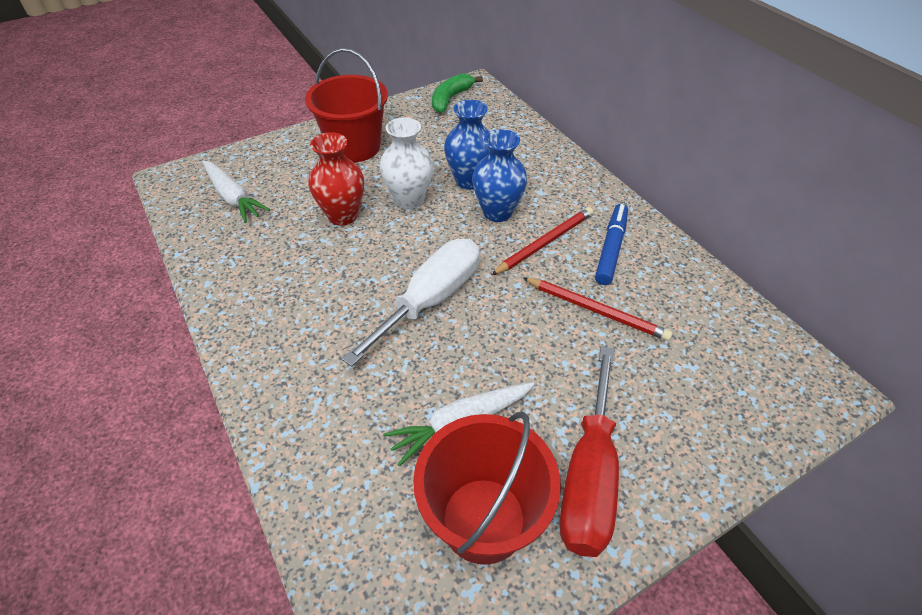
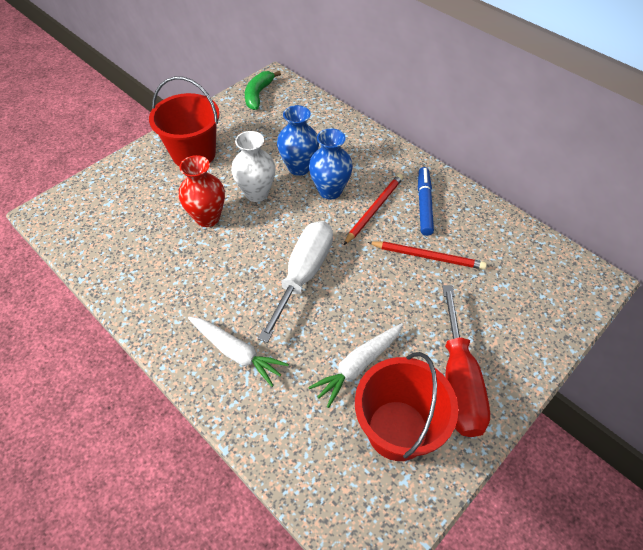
camera: 15 degrees left, 5 degrees up
(233, 197) = (108, 219): white carrot -> white carrot (237, 352)

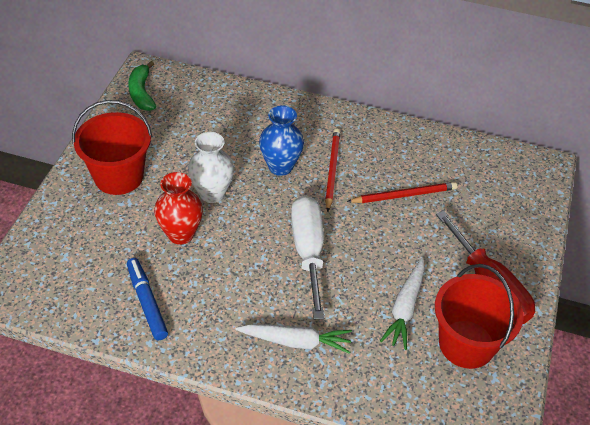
camera: 30 degrees left, 5 degrees down
(299, 167) = (235, 154): blue vase -> none
(424, 204) = (372, 150): blue marker -> blue marker (147, 302)

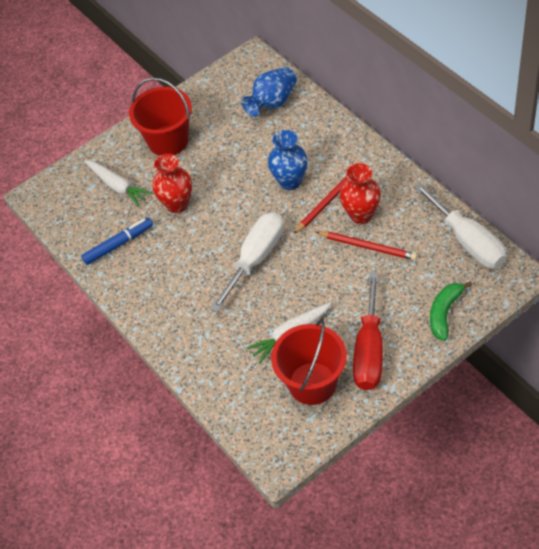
camera: 45 degrees right, 5 degrees up
(141, 93) = (234, 76): green banana -> green banana (444, 313)
(147, 302) = (119, 244): blue marker -> blue marker turned 45 degrees clockwise
(201, 103) = (272, 102): none -> blue vase
(212, 193) = (223, 182): white vase -> none
(296, 341) = (193, 320): white carrot -> white carrot (118, 186)
(373, 170) = (361, 215): none -> red vase
(483, 154) = (467, 241): none -> white screwdriver

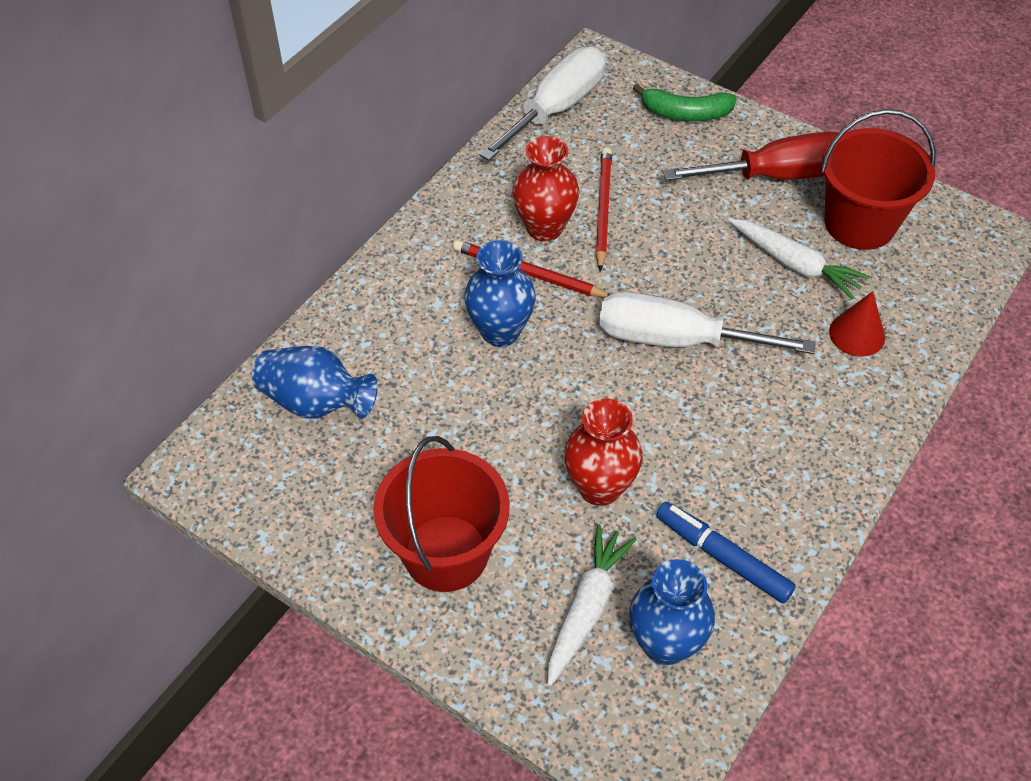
camera: 115 degrees left, 0 degrees up
(87, 211) = (665, 644): none -> blue vase
(226, 349) = (857, 334): none -> red cone

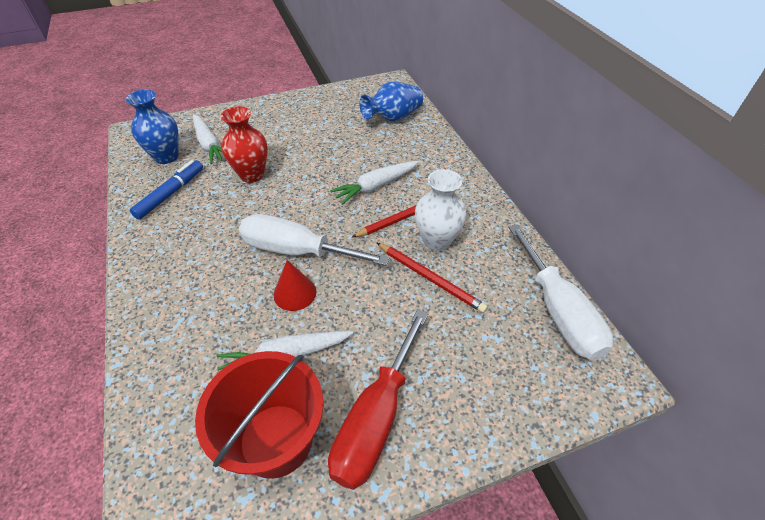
camera: 125 degrees right, 5 degrees down
(446, 553) = (280, 122): red bucket -> none
(500, 331) = (375, 186): blue vase -> white carrot
(544, 228) = (436, 241): red vase -> white vase
(675, 340) = (297, 251): white screwdriver -> white screwdriver turned 120 degrees counterclockwise
(685, 113) = (500, 400): green banana -> none
(722, 557) = (171, 193): blue marker -> blue marker turned 45 degrees counterclockwise
(857, 334) = (199, 347): red cone -> red cone (295, 293)

